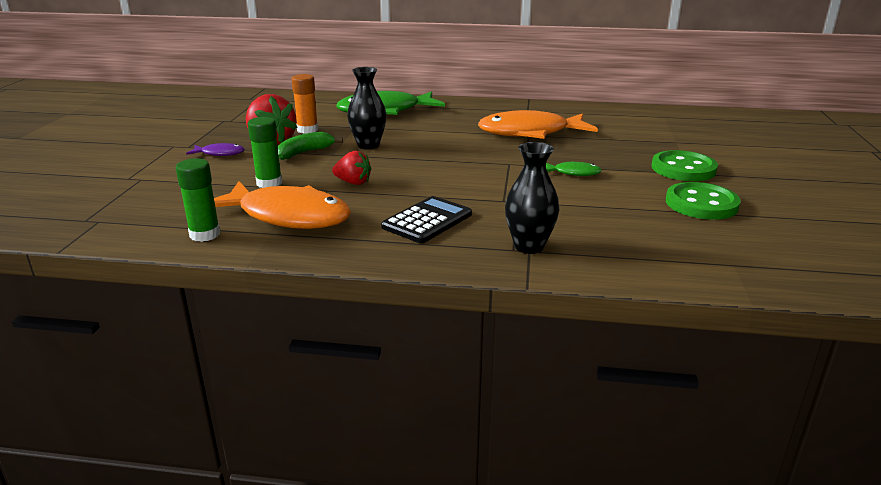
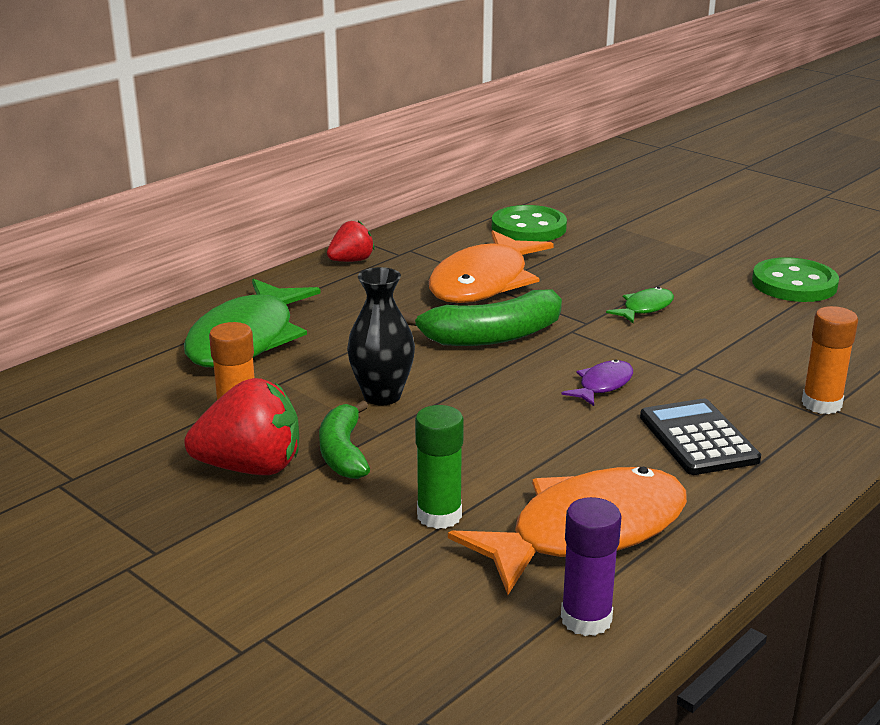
camera: 55 degrees left, 0 degrees up
(205, 234) = (586, 619): green glue stick -> purple glue stick
(220, 153) = (241, 528): purple fish -> purple fish (603, 385)
(353, 182) = (515, 449): red strawberry -> red strawberry (351, 261)
(469, 149) = (492, 336): none -> green banana
(529, 246) = (821, 404): black vase -> orange glue stick
(683, 169) = (697, 254): green button -> green button (528, 227)

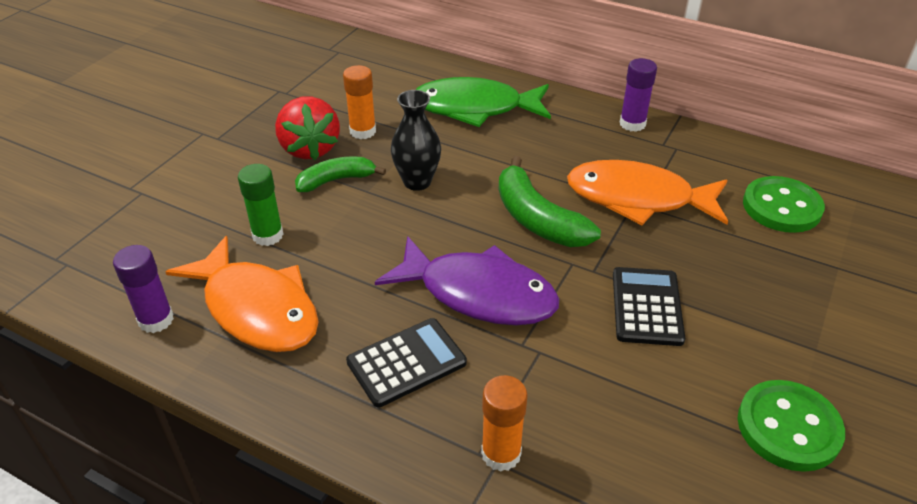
camera: 75 degrees right, 15 degrees up
(351, 261) = (632, 124): red strawberry -> purple glue stick
(603, 385) = (478, 294): purple fish -> purple fish, size x2.26
(645, 308) = (646, 307): green fish -> black calculator

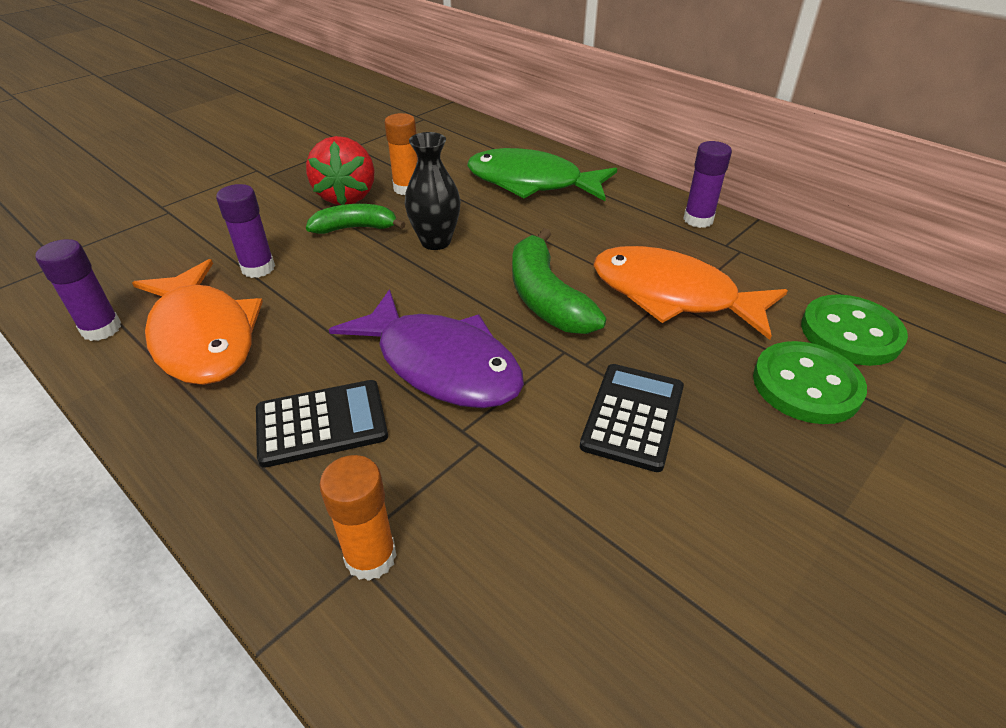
camera: 15 degrees right, 0 degrees up
(268, 235) = (258, 268): green glue stick -> purple glue stick
(788, 427) = (767, 615): green button -> green button (806, 385)

